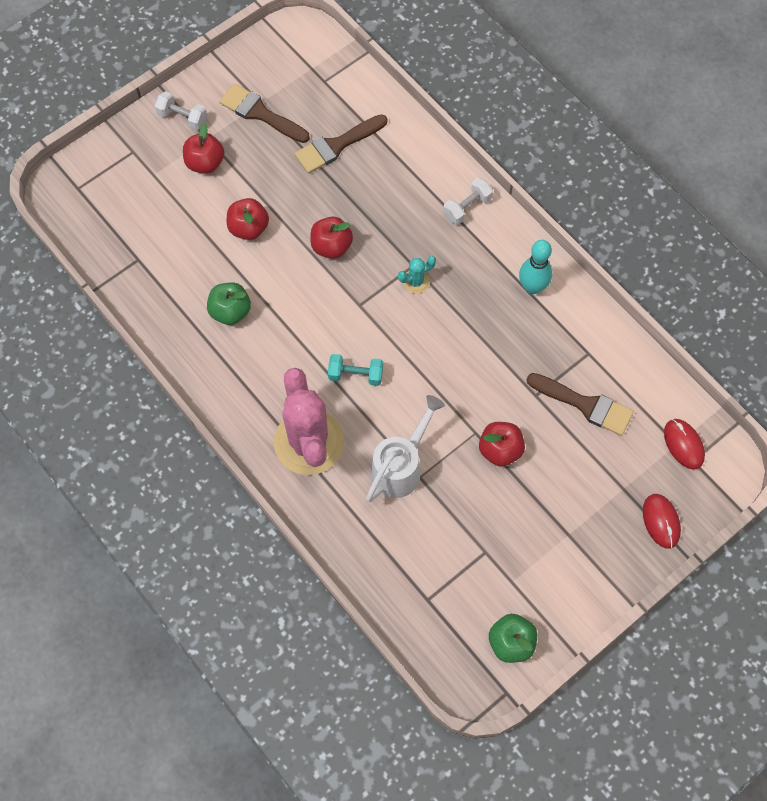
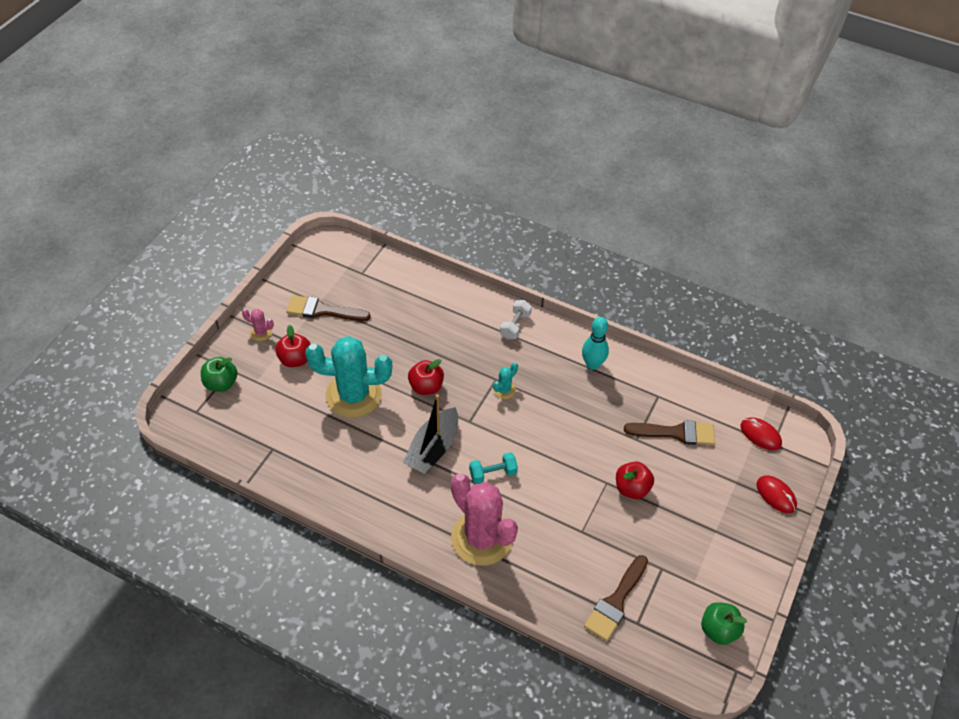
camera: 25 degrees left, 15 degrees down
(183, 117) = (261, 332): white dumbbell -> pink cactus
(230, 311) = (369, 462): green apple -> green apple (221, 383)
(249, 228) = (353, 395): red apple -> turquoise cactus
(305, 322) = (433, 449): none -> black boat
(337, 146) = (394, 314): brown brush -> brown brush (616, 602)
(400, 467) = (563, 530): white watering can -> none

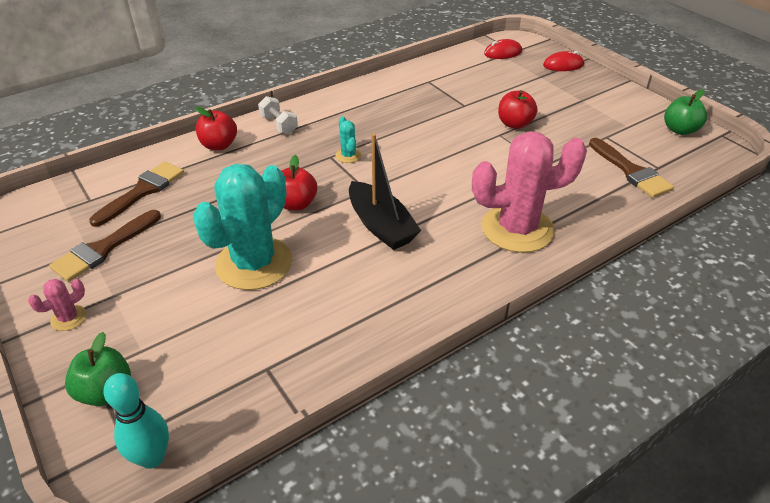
camera: 60 degrees left, 10 degrees down
(295, 359) = (148, 298): red apple -> red apple (219, 145)
(493, 473) = (443, 195): turquoise dumbbell -> none
(592, 364) = (366, 100): turquoise bowling pin -> turquoise bowling pin (152, 457)
(676, 433) = (472, 85): brown brush -> brown brush (142, 191)

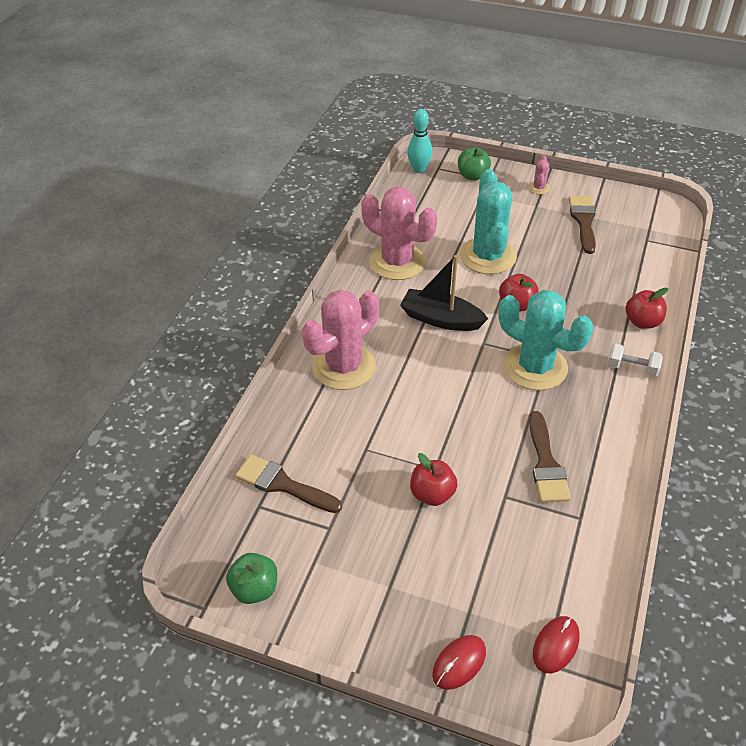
camera: 145 degrees right, 5 degrees up
(142, 191) = (627, 261): brown brush -> brown brush (546, 463)
(348, 156) = (535, 367): turquoise cactus -> turquoise cactus, size x2.43
(357, 310) = (397, 261): none -> pink cactus

